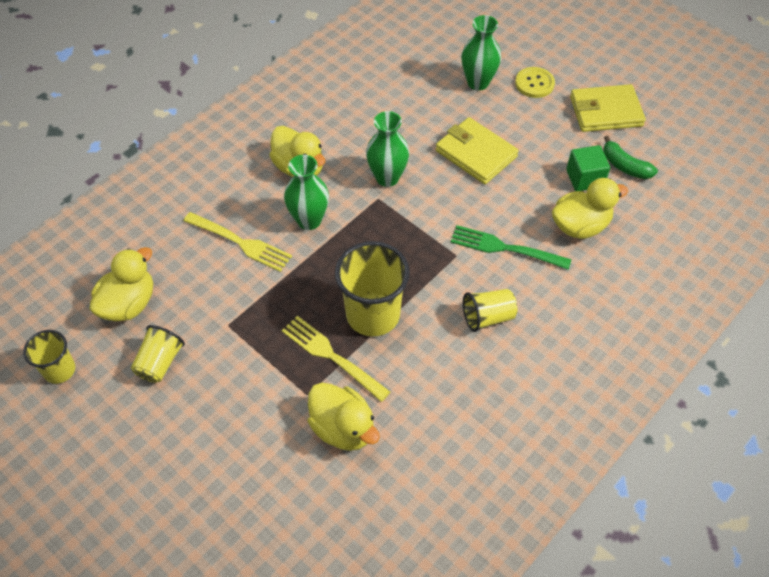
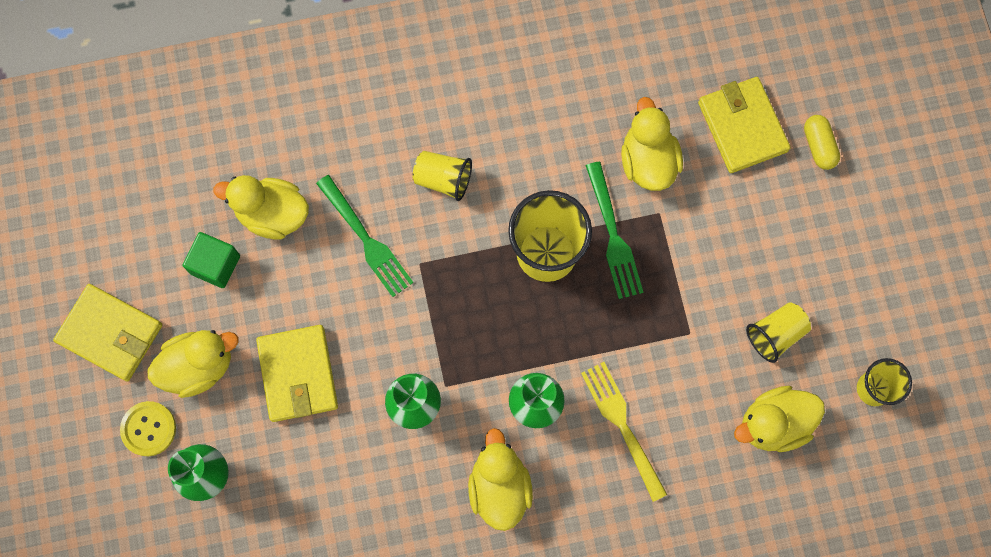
camera: 145 degrees left, 20 degrees up
(202, 536) = (819, 146): none -> yellow capsule
(281, 509) = (742, 127): none -> yellow wallet
(332, 356) = (613, 235): yellow fork -> green fork
(538, 125) = (199, 366): none -> yellow duck
(624, 166) = (161, 251): green banana -> none

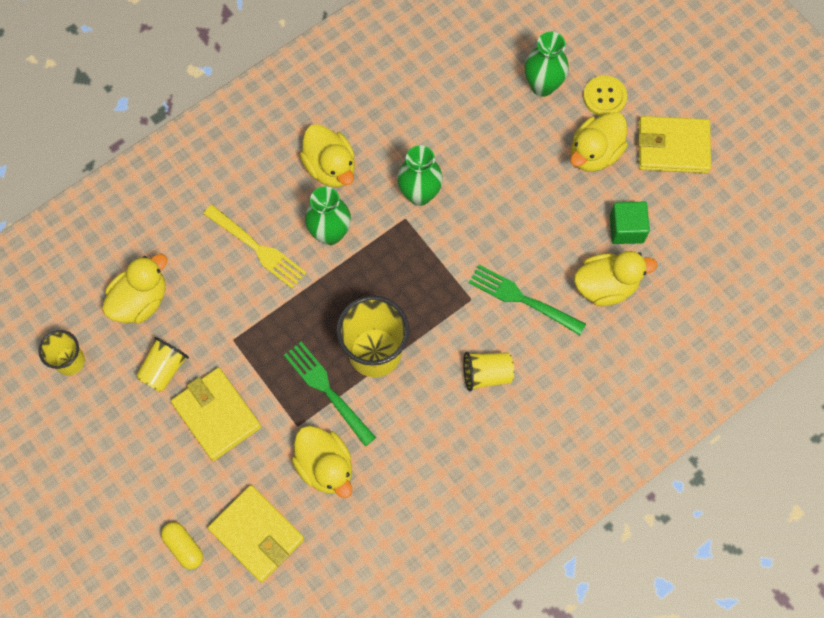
camera: 155 degrees right, 5 degrees down
(298, 374) = (519, 179): yellow wallet -> yellow wallet (216, 415)

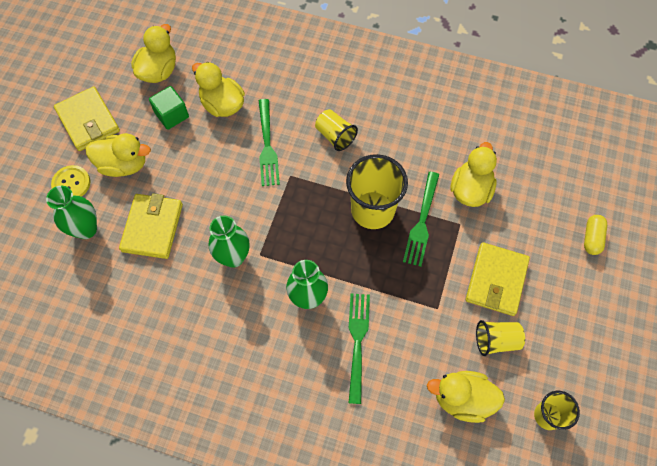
camera: 125 degrees left, 5 degrees down
(257, 248) = (357, 342): yellow fork -> green fork
(257, 534) = (545, 201): yellow wallet -> yellow wallet (152, 227)
(330, 167) = (254, 335): yellow duck -> yellow duck (158, 71)

